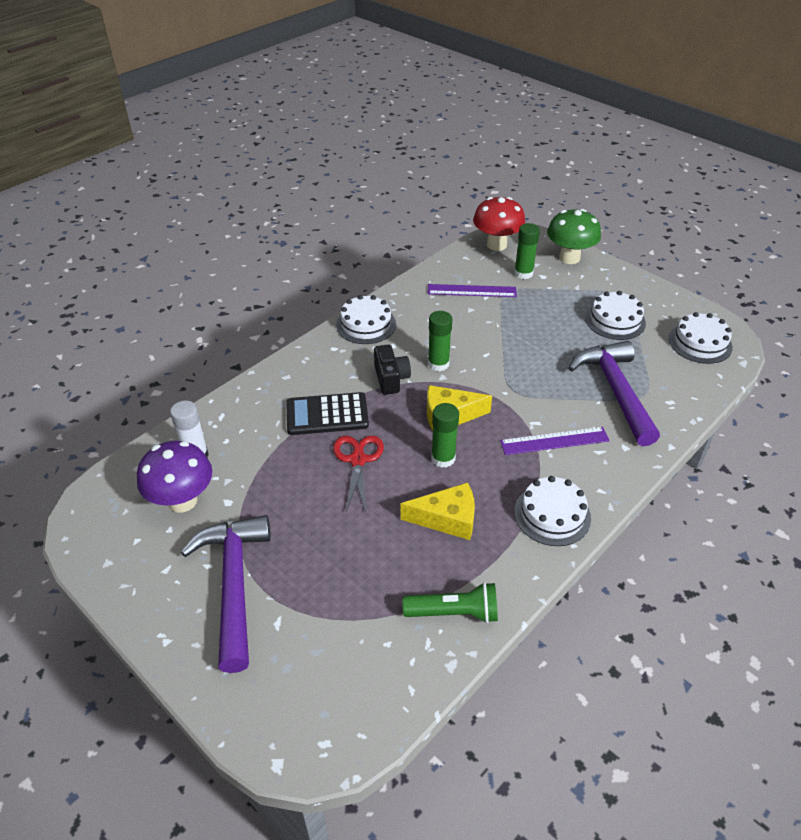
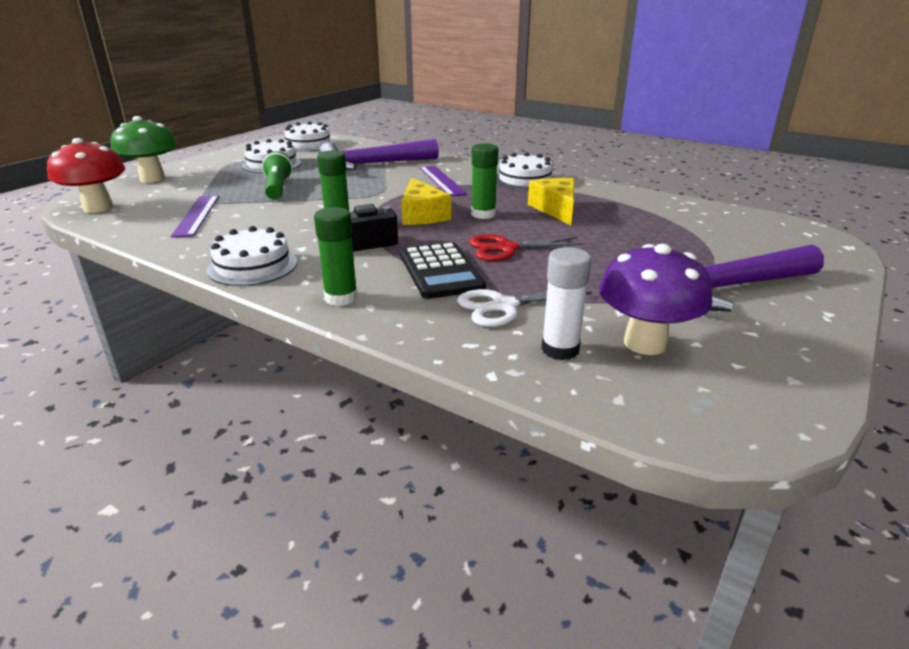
camera: 100 degrees left, 15 degrees down
(260, 440) = (504, 306): none -> white scissors
(454, 612) = (646, 203): green flashlight -> green flashlight (277, 188)
(523, 273) = (172, 195): green glue stick -> green glue stick (341, 298)

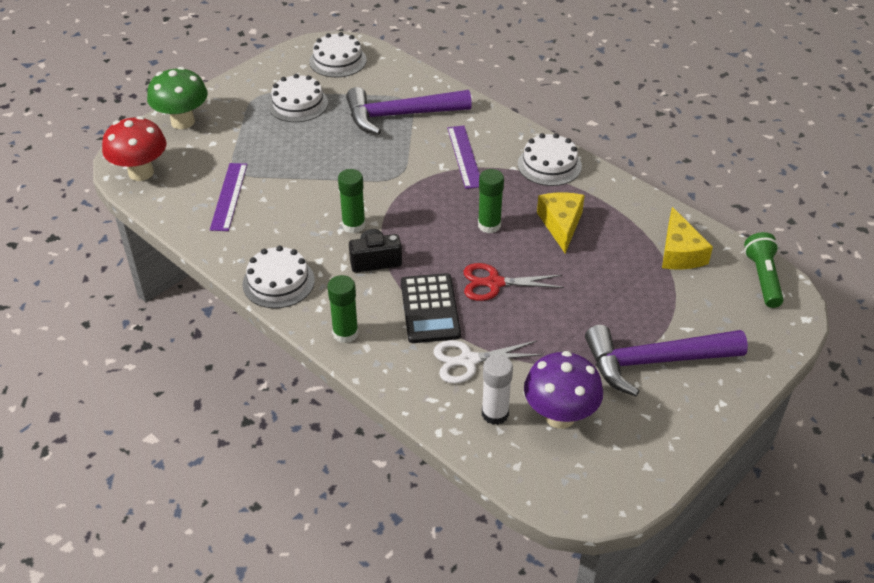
camera: 10 degrees right, 15 degrees up
(277, 188) = (302, 154): green flashlight -> green flashlight (762, 278)
(422, 215) = (432, 220): yellow cheese -> yellow cheese (679, 253)

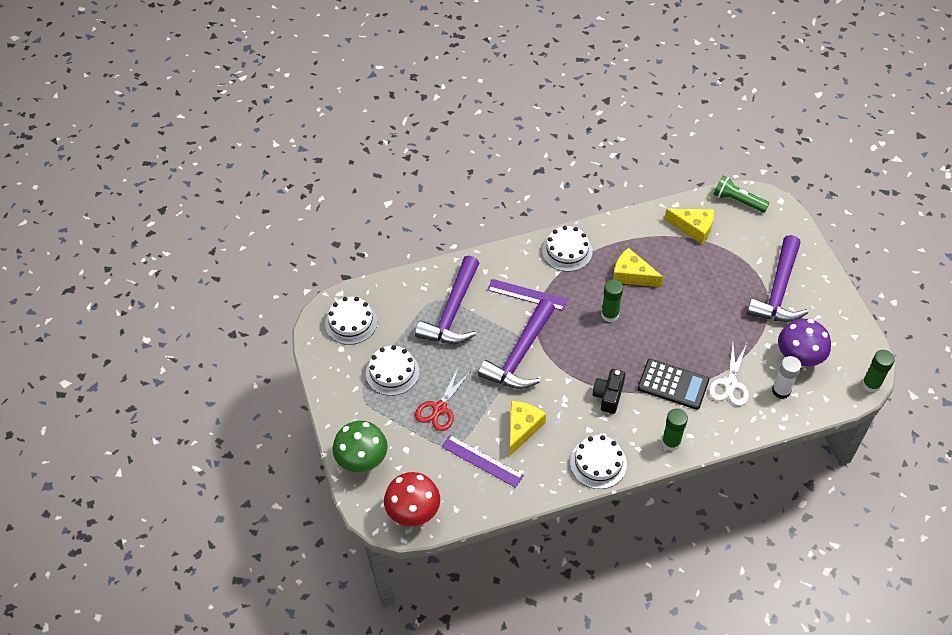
camera: 60 degrees left, 10 degrees up
(288, 210) = (522, 428): none -> yellow cheese
(353, 225) = (563, 393): green glue stick -> green glue stick (871, 384)
(380, 178) = (520, 355): none -> purple hammer
(494, 283) = (668, 338): red scissors -> red scissors (440, 408)

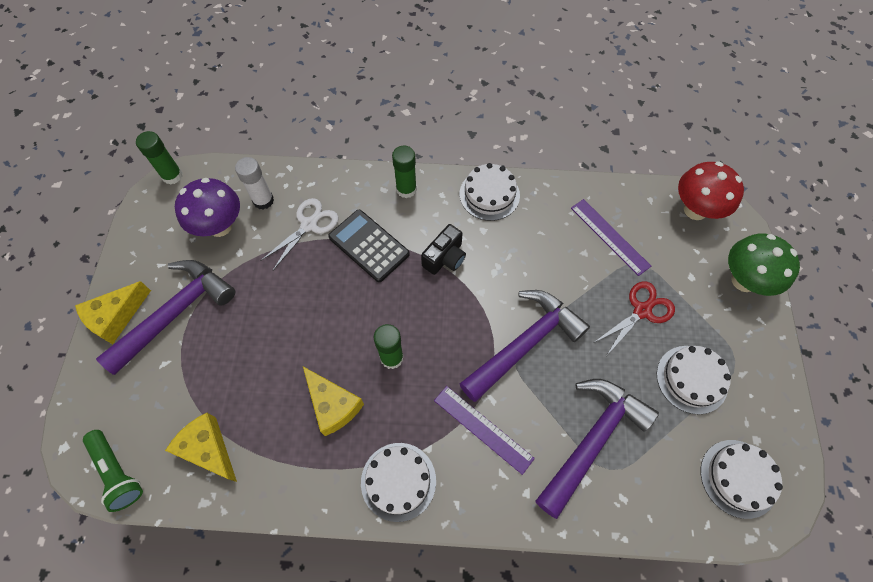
camera: 160 degrees left, 10 degrees up
(522, 428) = (554, 255): yellow cheese -> yellow cheese (116, 317)

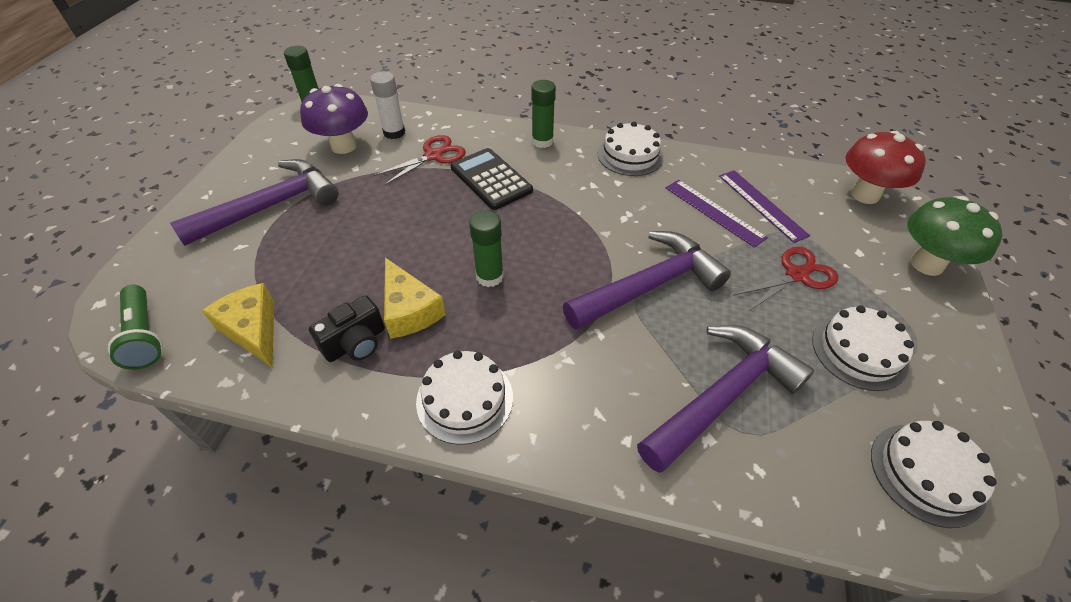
camera: 10 degrees right, 15 degrees down
(116, 317) = (209, 201): yellow cheese -> none
(309, 225) = (433, 156): white scissors -> red scissors
(445, 258) = (571, 199): black camera -> black camera (356, 343)
(483, 429) = (582, 361): purple ruler -> purple ruler (714, 212)

